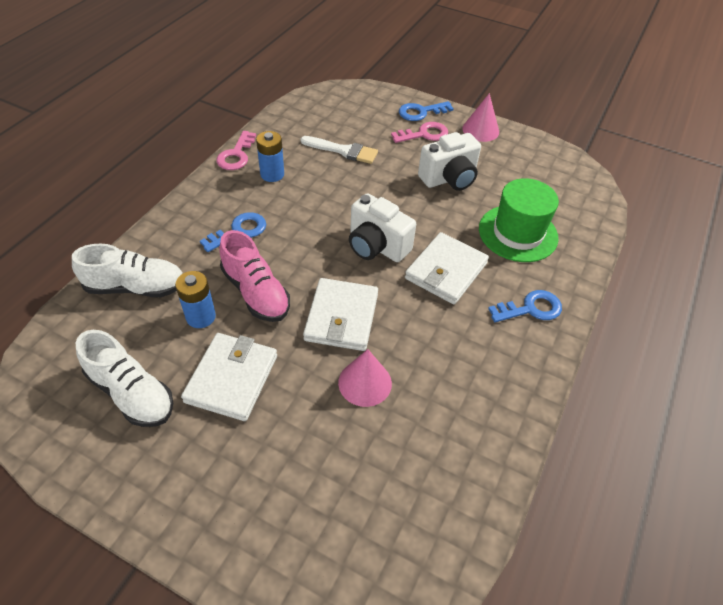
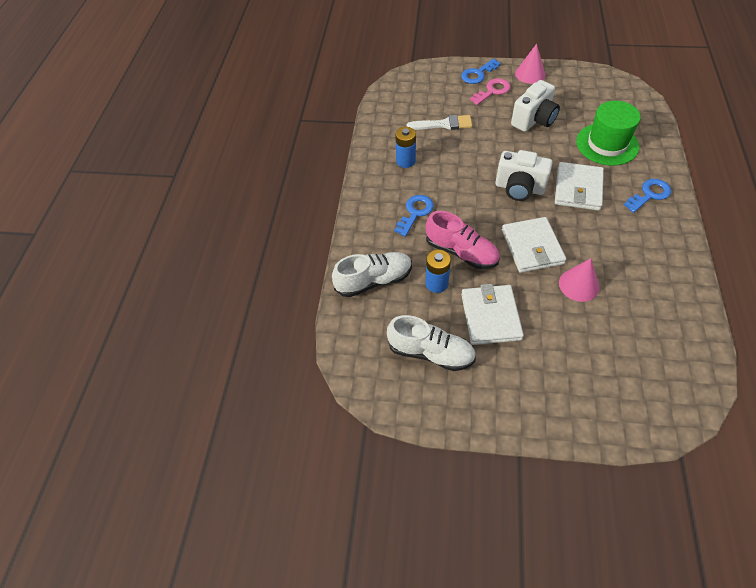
camera: 15 degrees left, 5 degrees up
(236, 155) = (367, 155): pink key -> none

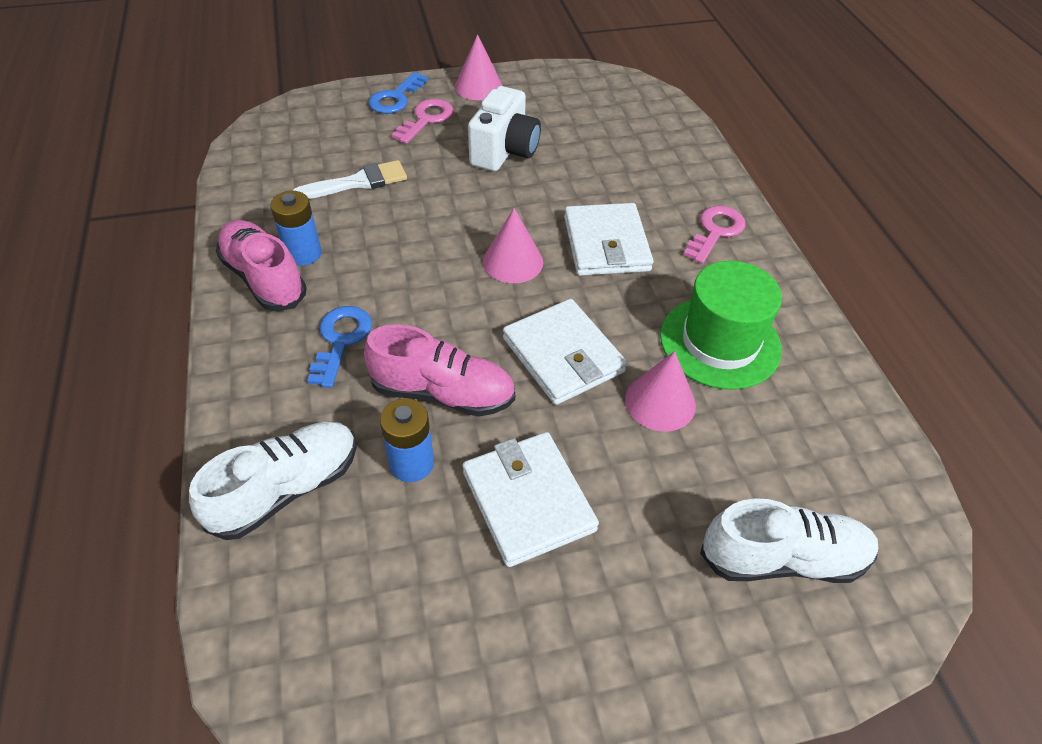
camera: 25 degrees left, 5 degrees down
(383, 171) = (264, 278): none -> pink shoe
(431, 352) = (433, 608): white shoe -> white shoe (782, 558)
(519, 188) = (513, 261): white camera -> pink cone
(607, 144) = (627, 169): green hat -> green hat (720, 342)
(649, 194) = (715, 231): blue key -> pink key

